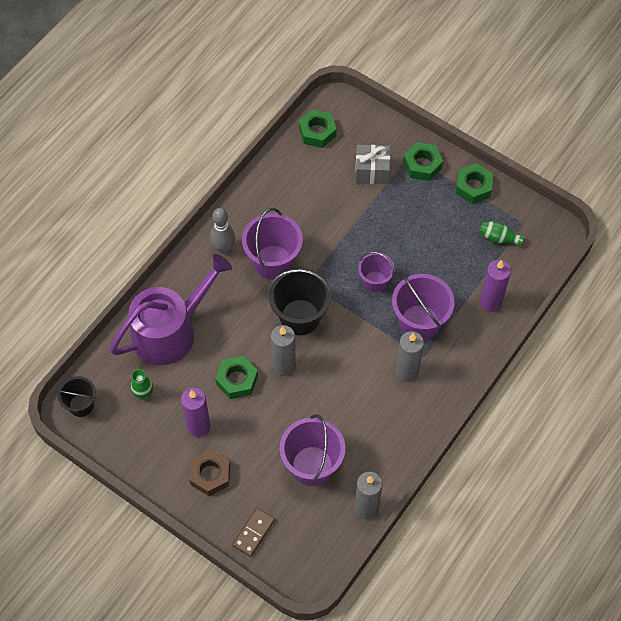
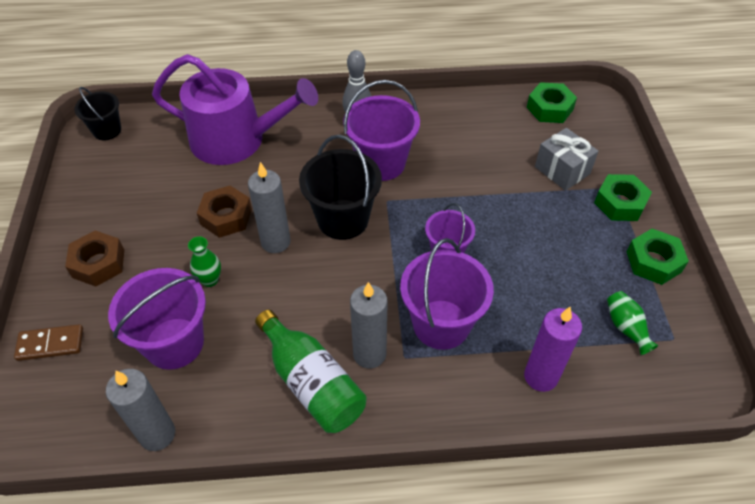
camera: 50 degrees right, 10 degrees down
(143, 394) = (153, 162): green vase -> green vase (210, 280)
(198, 426) = (149, 220): purple candle -> none
(237, 380) = (226, 217): green nut -> brown nut
(400, 412) = (312, 383): none -> green bottle

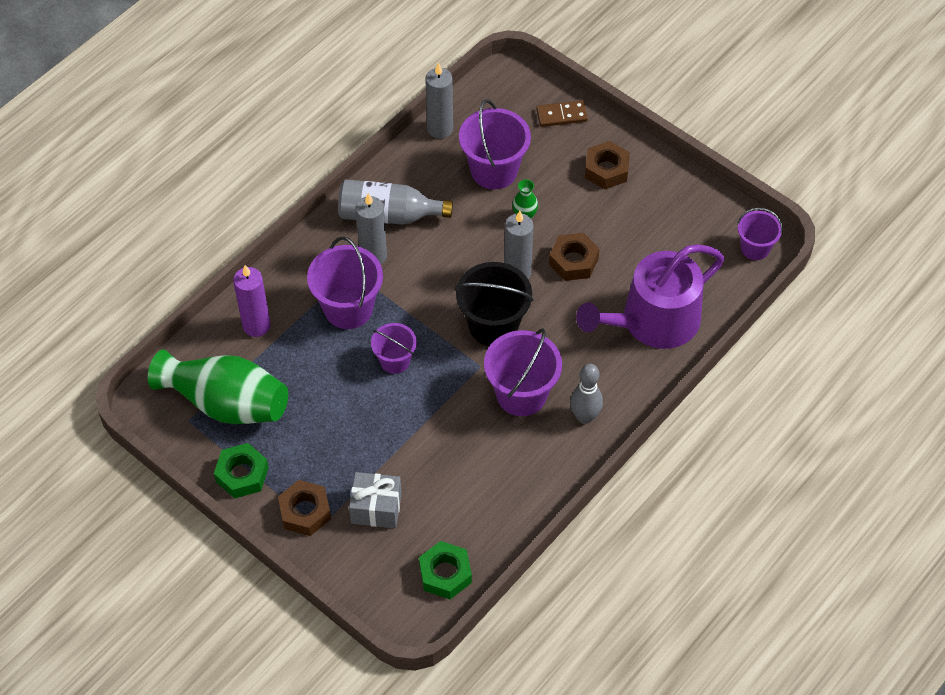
camera: 135 degrees right, 5 degrees up
(50, 344) = (561, 115): brown domino -> brown domino turned 45 degrees clockwise
(107, 130) = (755, 248): black bucket -> purple bucket
(312, 383) = (388, 215): green bottle -> grey bottle
(620, 203) = (305, 512): green nut -> brown nut
(626, 327) = (226, 403): green vase -> green vase, size x2.46

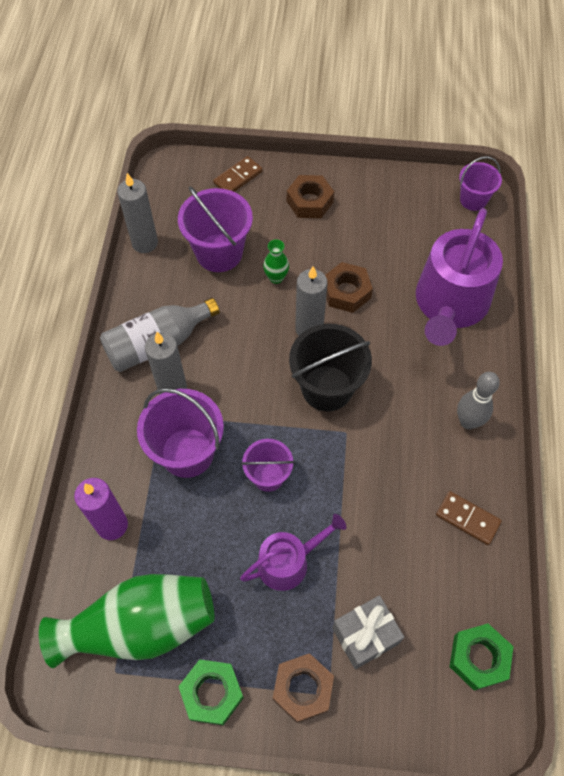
camera: 35 degrees left, 5 degrees up
(362, 427) = (288, 562): none -> purple watering can
(521, 394) = (401, 436): purple bucket -> none
(521, 482) = (467, 518): none -> brown domino

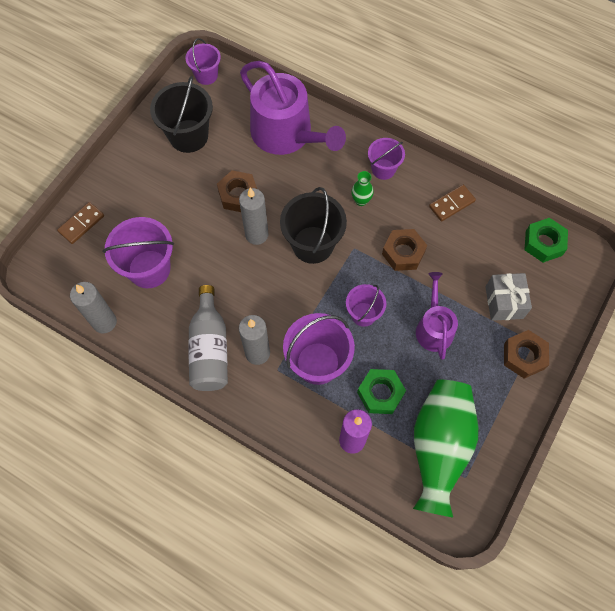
camera: 65 degrees left, 5 degrees up
(212, 693) = (505, 416): green nut -> green nut (380, 393)
(238, 177) = (81, 224): brown domino -> brown domino turned 60 degrees clockwise
(276, 277) = (197, 237): green vase -> green vase (361, 200)
(309, 202) = (139, 183): brown nut -> brown nut (403, 253)
(389, 217) = (188, 136): none -> black bucket
(468, 422) = (383, 169): grey bowling pin -> purple bucket

